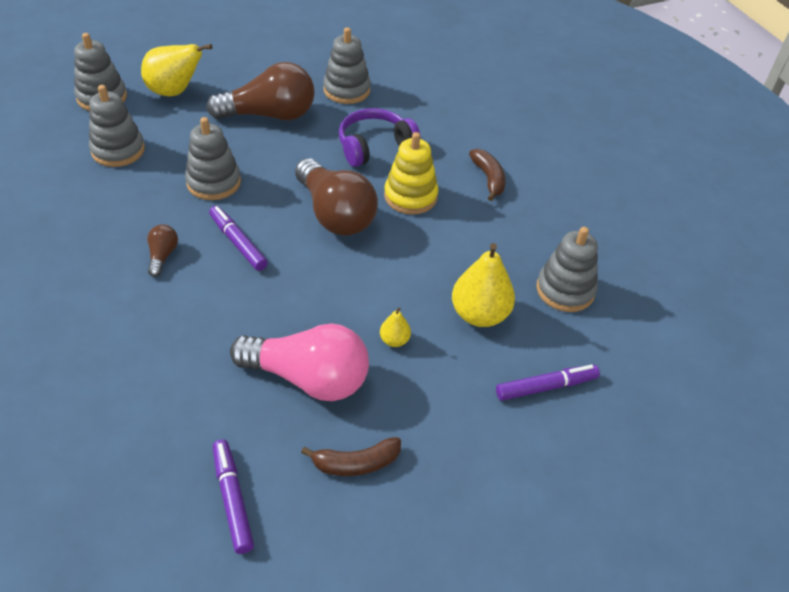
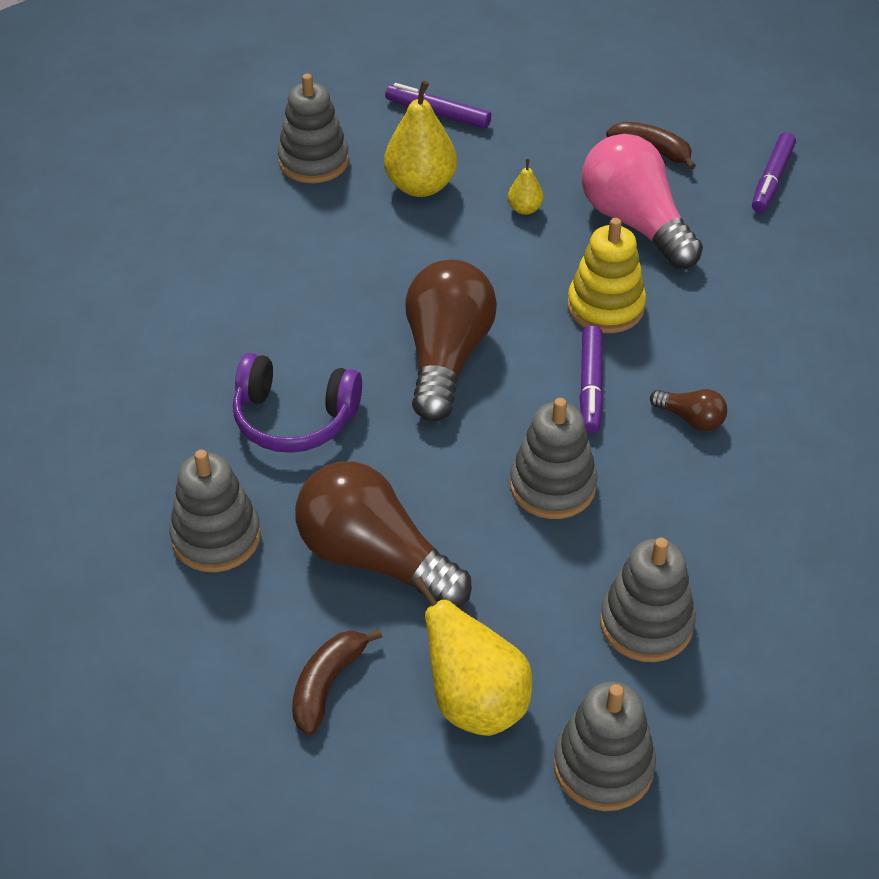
camera: 135 degrees left, 0 degrees up
(162, 256) = (690, 419): brown light bulb -> brown light bulb turned 105 degrees counterclockwise
(410, 196) = (336, 329): yellow stacking toy -> yellow stacking toy (605, 307)
(488, 179) = (221, 298): brown banana -> brown banana (327, 684)

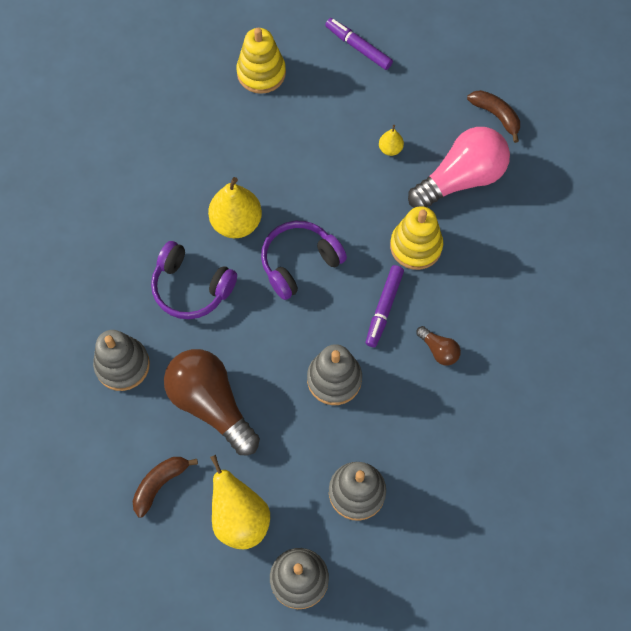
camera: 15 degrees right, 20 degrees up
(313, 161) = (261, 73): grey stacking toy -> yellow stacking toy
(420, 186) = (326, 112): yellow pear -> yellow pear (236, 222)
(446, 357) = (299, 262): brown light bulb -> purple headphones
(635, 223) = (461, 179): pink light bulb -> pink light bulb turned 75 degrees clockwise
(772, 180) = (570, 162): purple marker -> none

